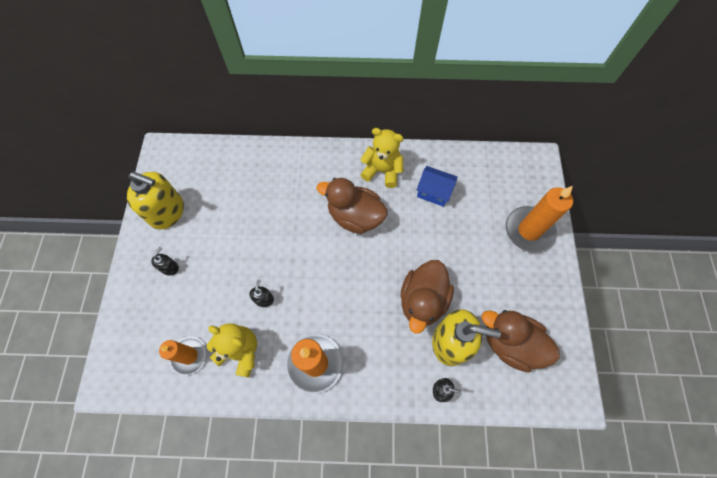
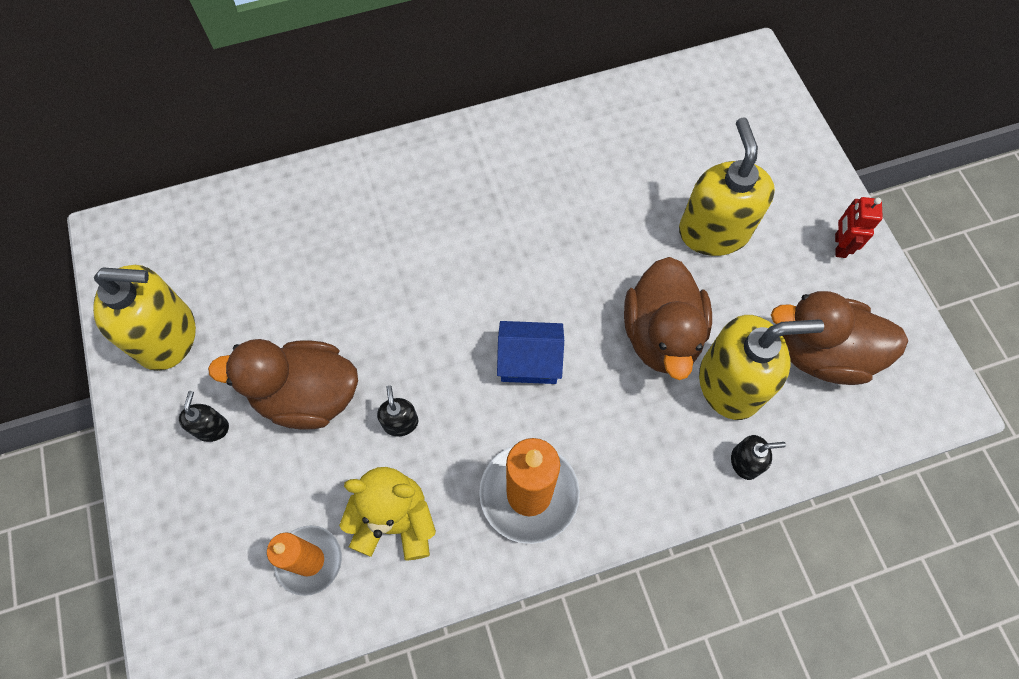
camera: 20 degrees left, 0 degrees up
(355, 216) = (498, 239): brown duck -> brown duck (307, 395)
(382, 171) = (513, 152): yellow teddy bear -> none
(434, 192) = (610, 160): blue house -> blue house (529, 361)
(476, 251) = (713, 231): none -> yellow soap dispenser
(529, 230) = (780, 173): orange candle -> none
(547, 284) = (839, 245): none -> red robot

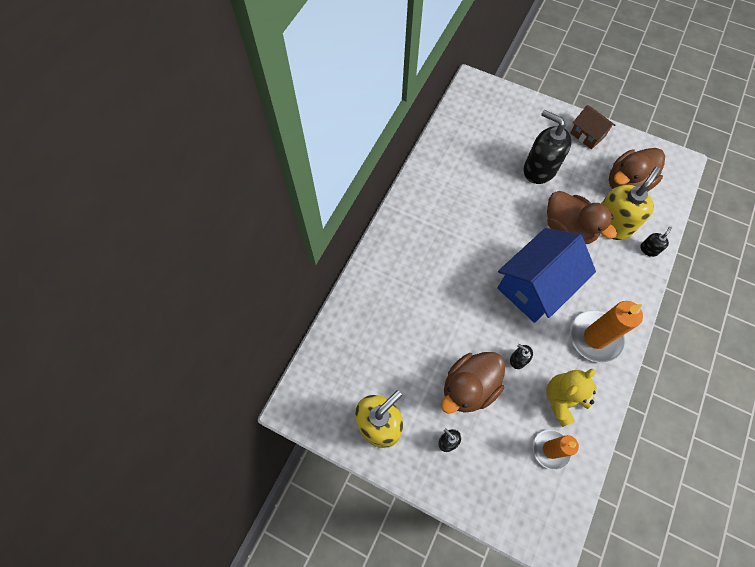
camera: 45 degrees left, 0 degrees up
(529, 361) = (535, 286): blue house -> blue house, size x1.96
(713, 231) = (539, 169): yellow soap dispenser -> black soap dispenser
(839, 245) = (587, 135): red robot -> brown house

